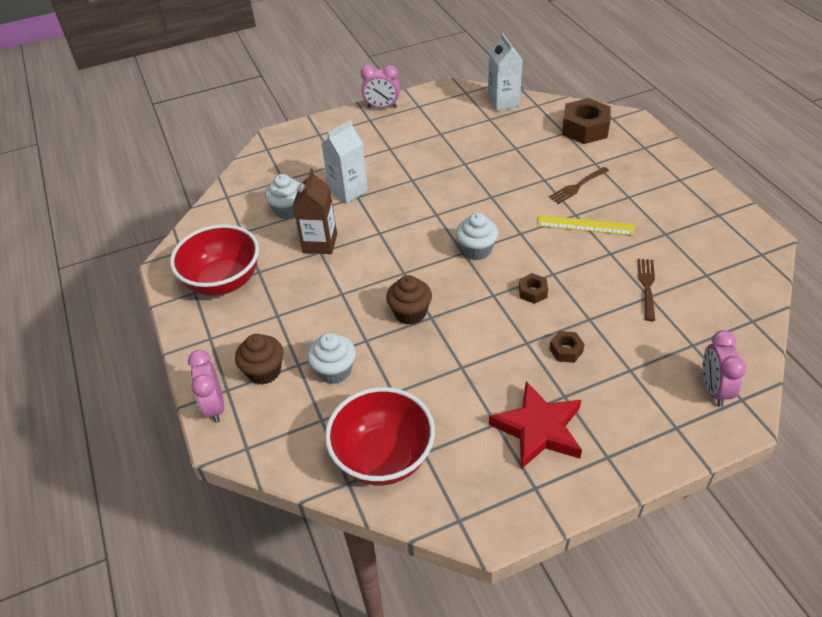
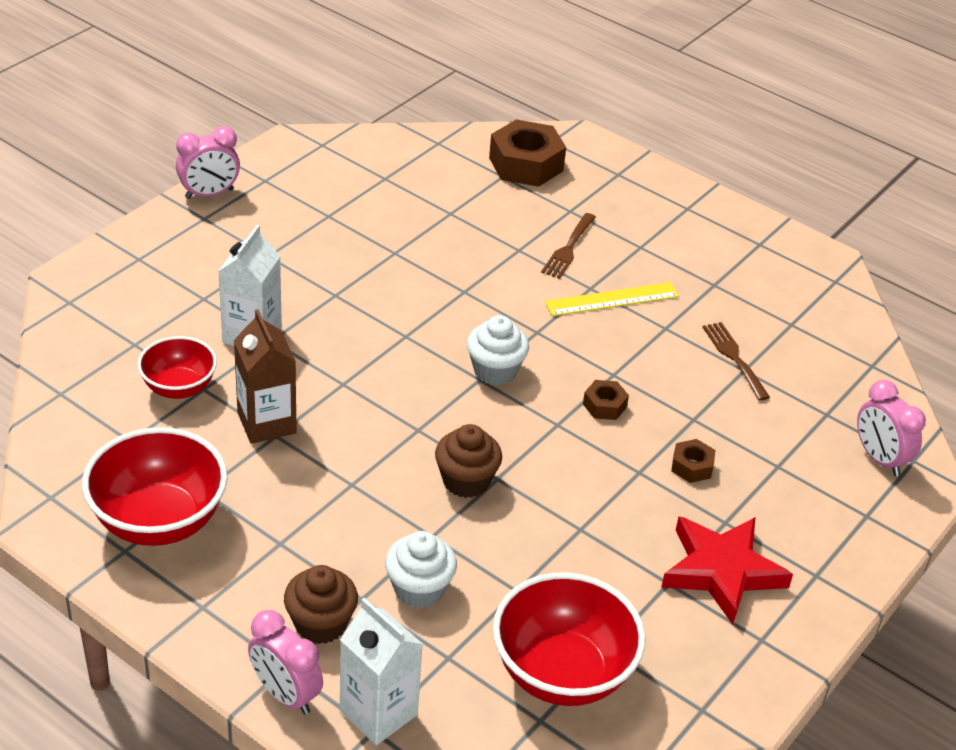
camera: 35 degrees left, 5 degrees down
(288, 210) = (179, 387): white cupcake -> red bowl
(503, 102) = (387, 148): white carton -> white carton (378, 713)

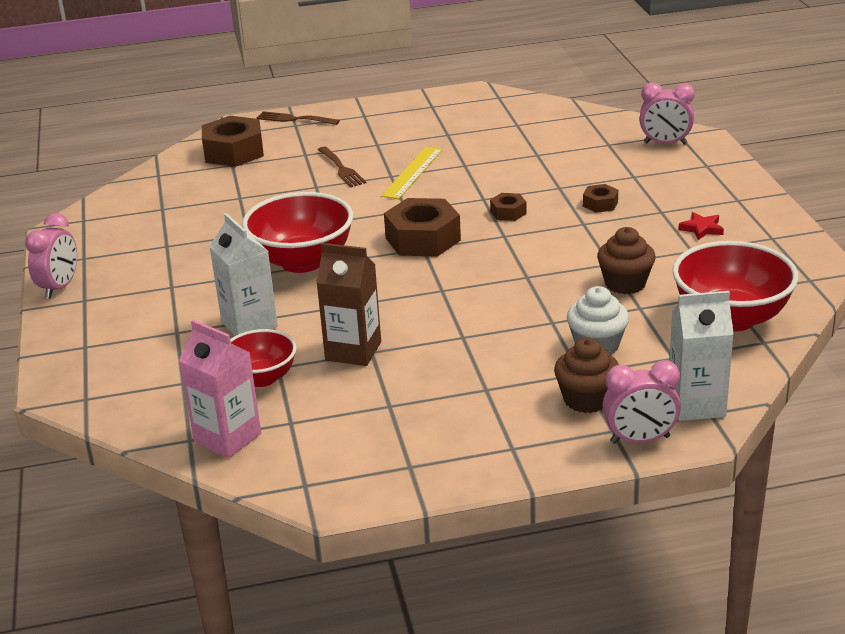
camera: 45 degrees left, 10 degrees down
(79, 414) = (227, 438): none -> pink carton
(159, 521) = (397, 438): red bowl -> red bowl (302, 261)
(466, 481) = (515, 289): brown cupcake -> brown cupcake (625, 284)
(495, 370) = (423, 239): white cupcake -> brown nut
(722, 571) = (702, 229): red star -> red star, size x0.45
(734, 357) = (522, 153): brown fork -> brown fork (294, 119)

